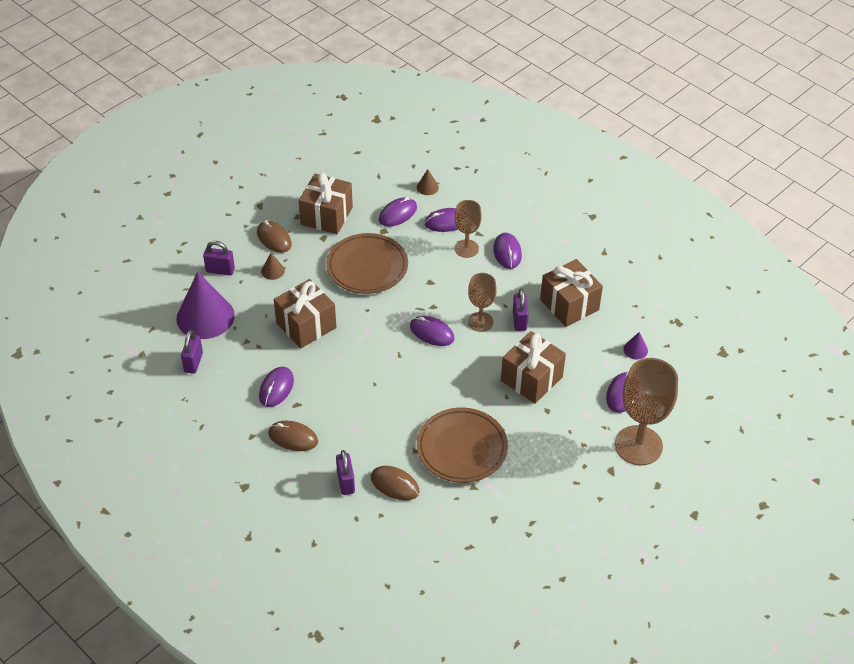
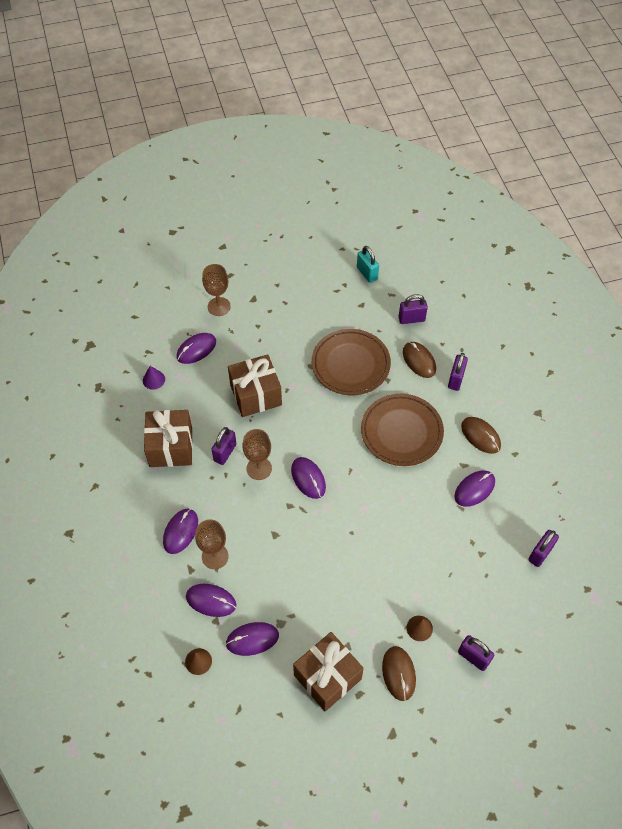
camera: 150 degrees left, 10 degrees up
(205, 316) = (510, 603): purple cone -> none
(306, 325) = (417, 543): brown gift -> none
(367, 267) = (323, 583): brown plate -> brown plate (401, 432)
(429, 527) = (411, 319): none -> purple padlock
(513, 560) = (367, 273): none -> turquoise padlock
(638, 445) = (219, 306): brown goblet -> brown goblet, size x0.58

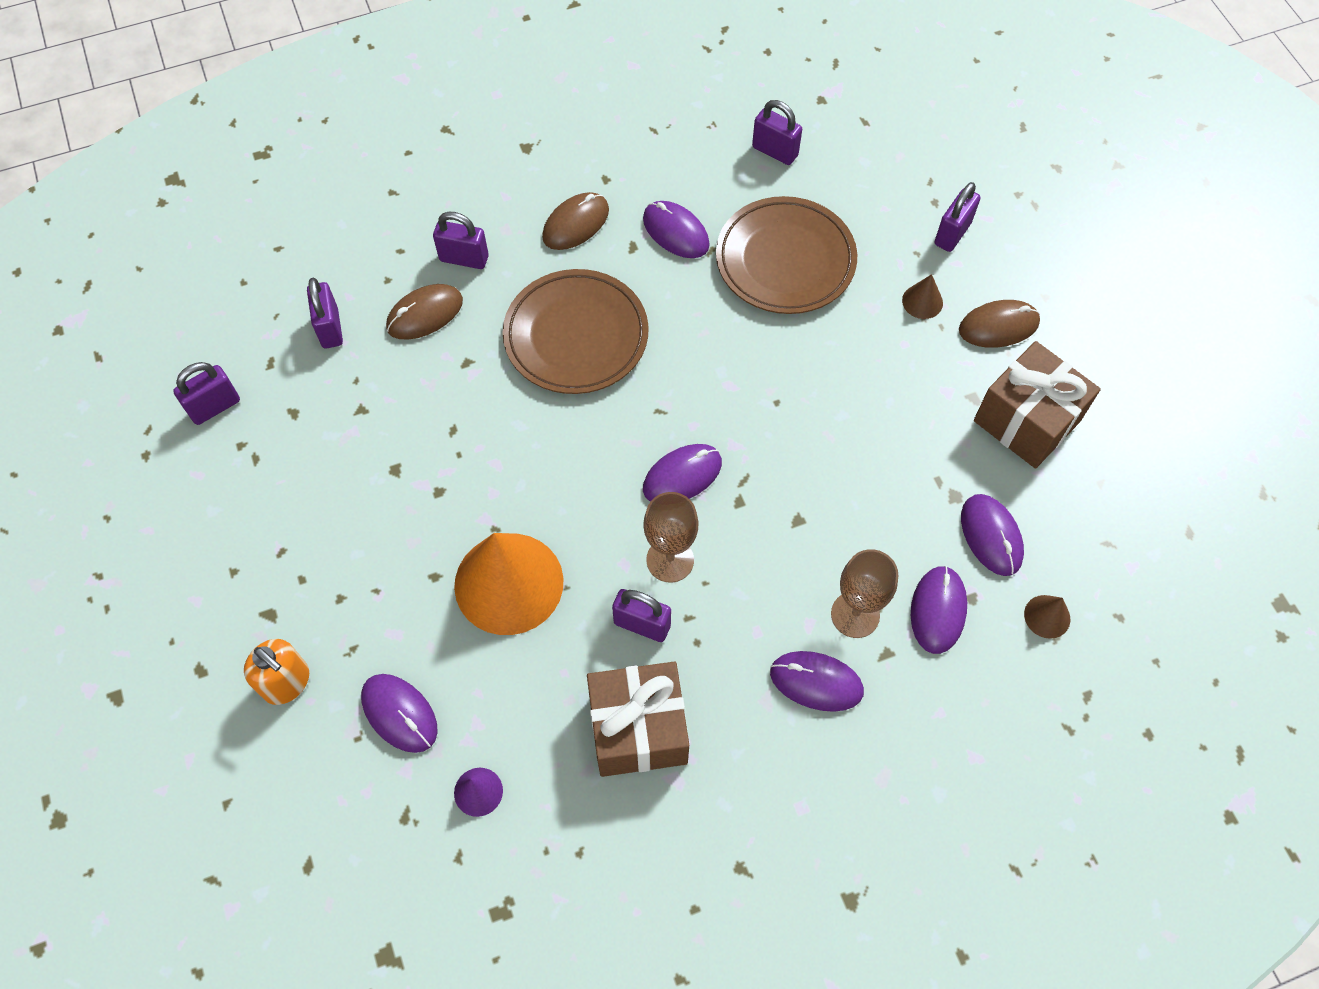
camera: 95 degrees left, 5 degrees up
(219, 306) = (287, 682): brown goblet -> orange soap dispenser
(256, 395) = (509, 583): brown gift -> orange cone
(350, 364) = (435, 423): brown plate -> brown plate (785, 260)
(367, 273) = (215, 407): turquoise padlock -> purple padlock

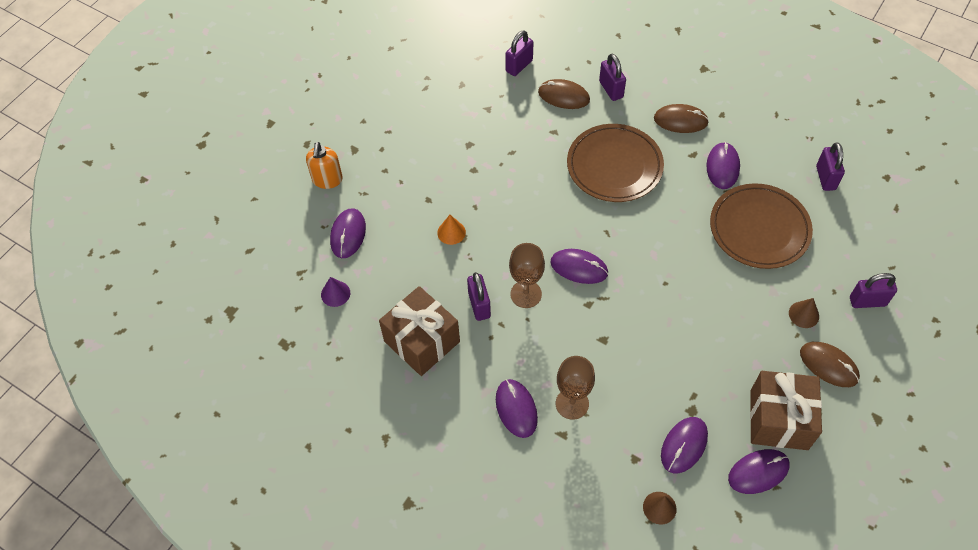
camera: 55 degrees right, 5 degrees down
(215, 407) = (437, 54): purple padlock -> none
(509, 583) = (451, 232): orange cone -> orange cone, size x0.42
(938, 610) = (611, 445): purple mouse -> purple mouse (758, 472)

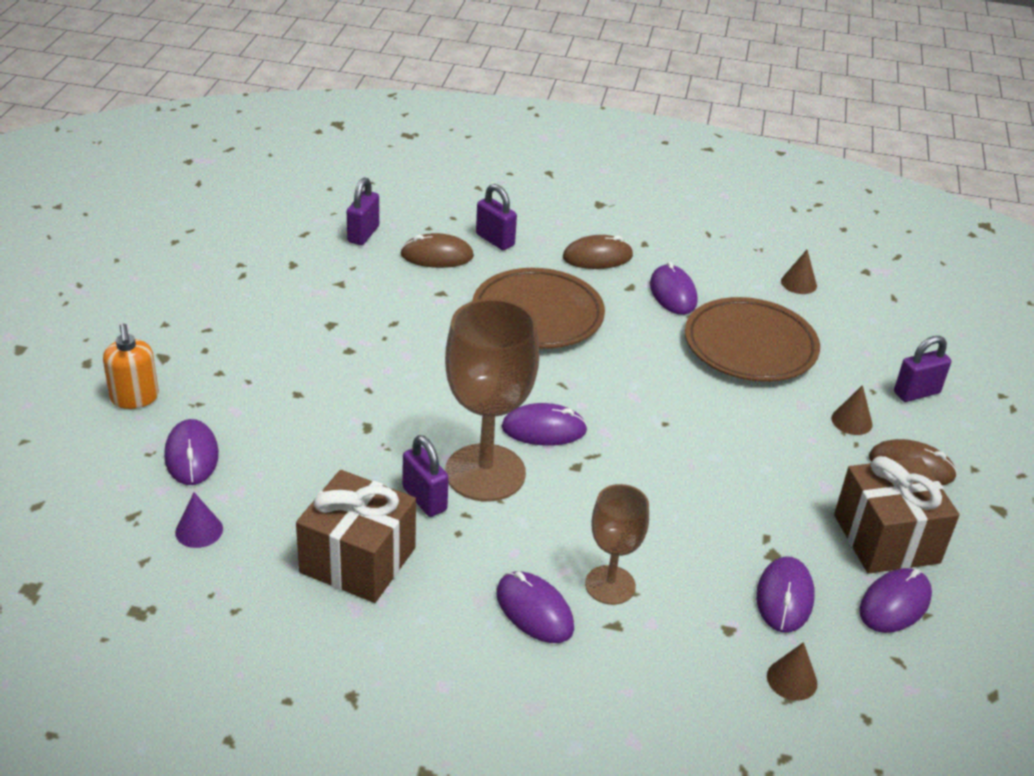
camera: 25 degrees left, 20 degrees down
(451, 232) = (347, 424): orange cone -> none
(526, 294) = (485, 473): brown goblet -> brown goblet, size x1.74
(825, 178) = (798, 283): purple padlock -> brown cone

